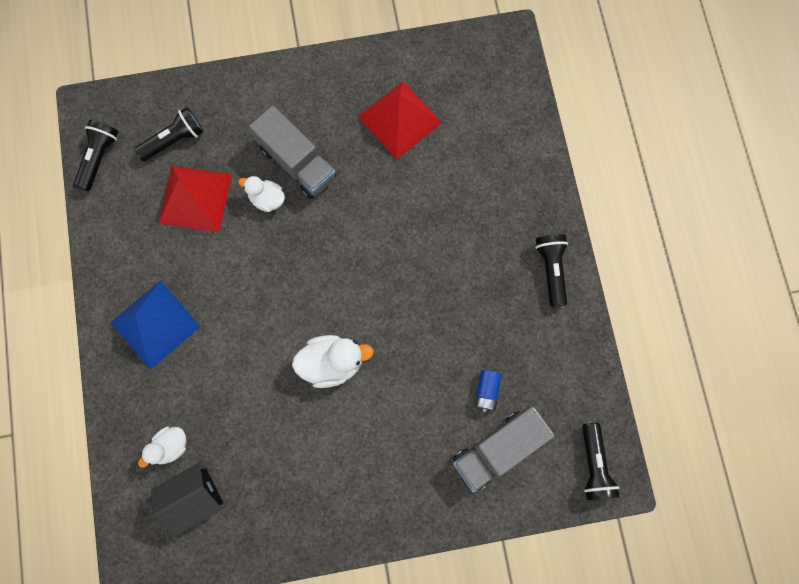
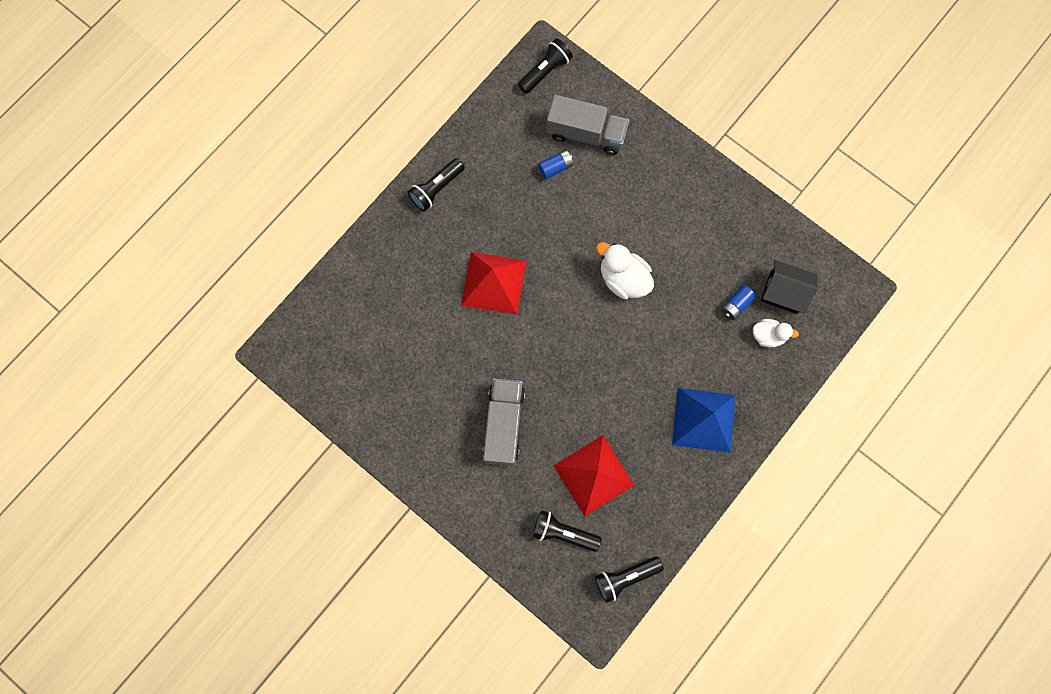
camera: 130 degrees left, 0 degrees up
(222, 442) = (736, 305): none -> blue battery
(267, 199) = (549, 422): white duck -> none
(399, 119) = (408, 379): red pyramid -> red pyramid (493, 283)

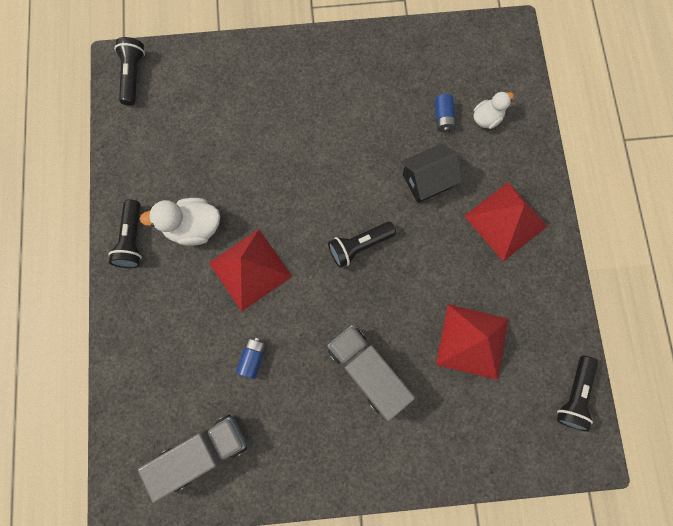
camera: 45 degrees left, 0 degrees up
(555, 167) = (212, 139): blue battery -> blue battery (252, 358)
(563, 532) = (496, 408): black flashlight -> black flashlight (359, 246)
(586, 133) = (210, 94): grey truck -> grey truck (202, 452)
(623, 279) = (345, 174): white duck -> white duck (193, 227)
(703, 419) = (505, 220): blue pyramid -> red pyramid
(783, 292) = (465, 79): black house -> black house (427, 180)

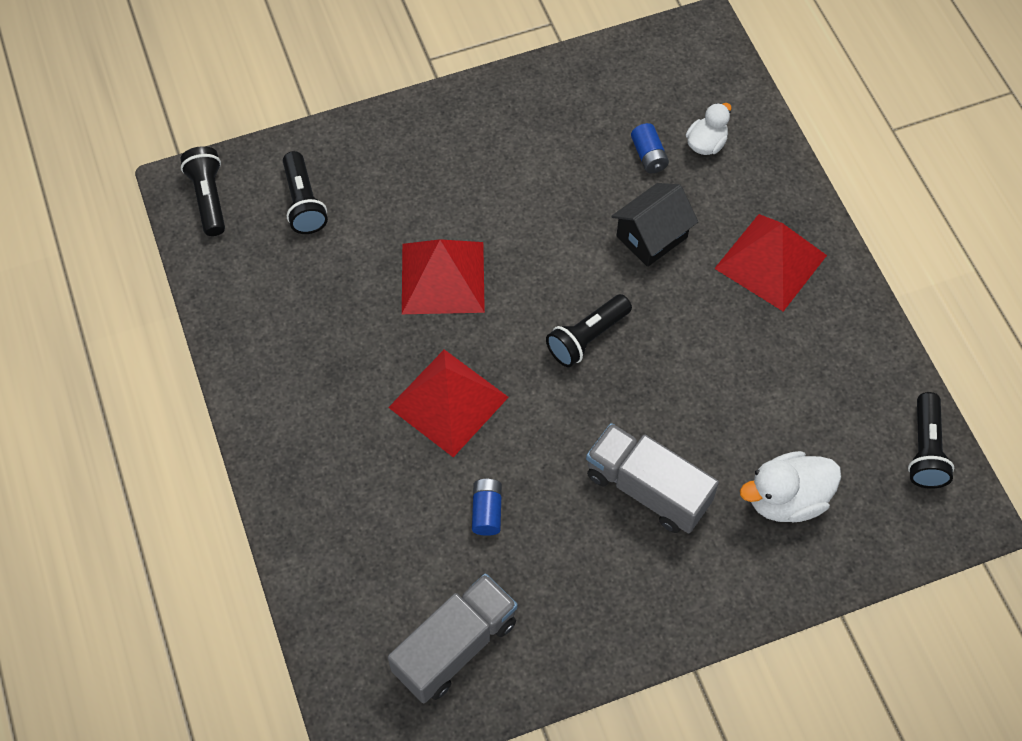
camera: 15 degrees left, 15 degrees down
(132, 239) = (273, 404): black flashlight -> black flashlight (303, 202)
(193, 227) = (353, 368): white duck -> white duck (786, 499)
(472, 341) = (774, 417): red pyramid -> red pyramid (443, 277)

